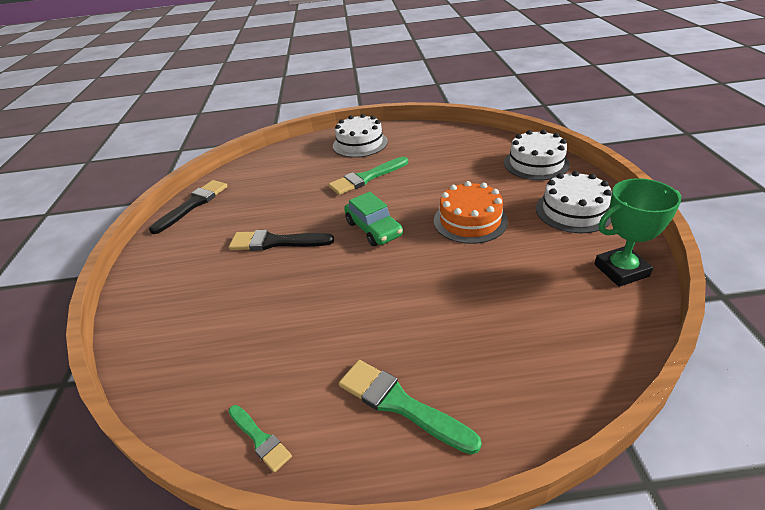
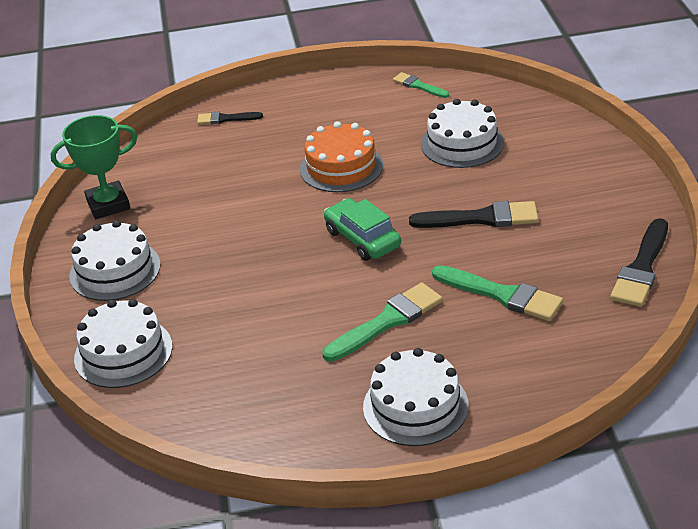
camera: 175 degrees right, 0 degrees up
(253, 324) = (462, 143): none -> white cake
(400, 404) = (322, 108): green brush -> green brush (502, 295)
(470, 220) = (243, 253): orange cake -> orange cake (341, 167)
(534, 395) = (226, 119): none -> black brush

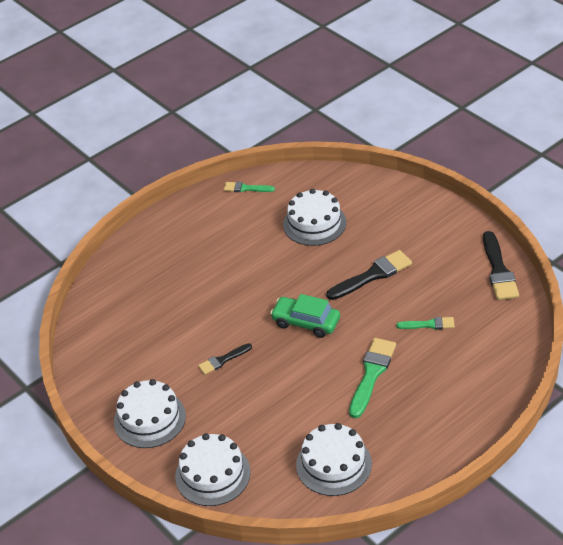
camera: 30 degrees left, 5 degrees up
(108, 204) = (96, 371): green trophy -> none
(226, 119) = (124, 268): black brush -> black brush (223, 360)
(341, 167) = (245, 274): orange cake -> none
(415, 406) = (436, 422): white cake -> white cake (333, 464)
(502, 295) = (429, 324): green brush -> green brush, size x0.58

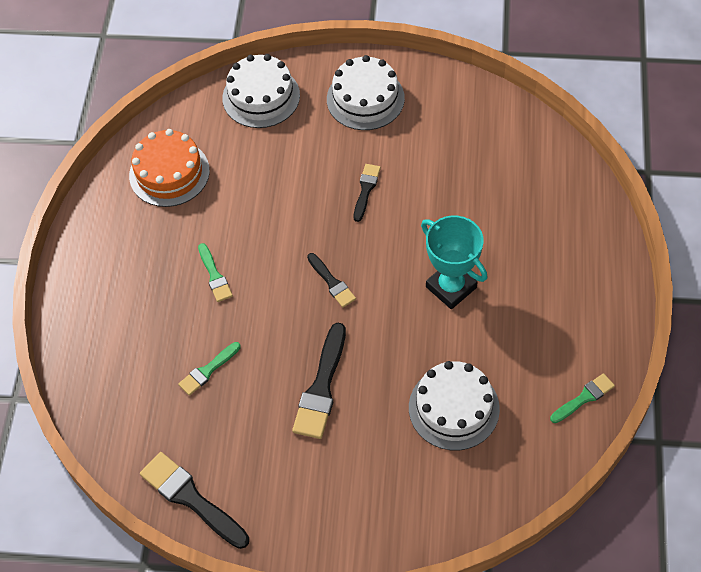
camera: 135 degrees right, 15 degrees up
(244, 275) = (451, 287): none -> turquoise trophy
(306, 322) = (332, 282): green car -> black brush
(333, 464) = (169, 173): white cake -> orange cake
(371, 374) = (214, 276): green brush -> green brush, size x0.58

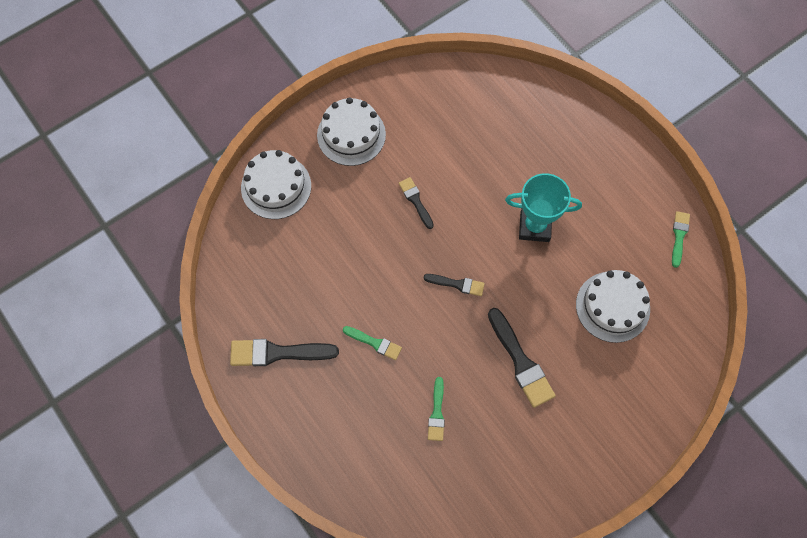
camera: 45 degrees left, 10 degrees up
(169, 173) = (266, 294): orange cake -> none
(191, 498) = (513, 508): black brush -> black brush (277, 353)

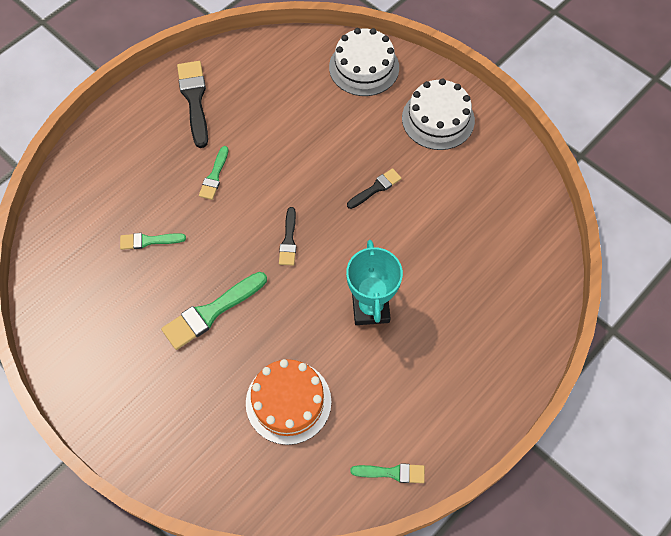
camera: 80 degrees right, 5 degrees down
(520, 361) = (211, 312): black brush -> green brush
(612, 306) = (288, 402): white cake -> orange cake

